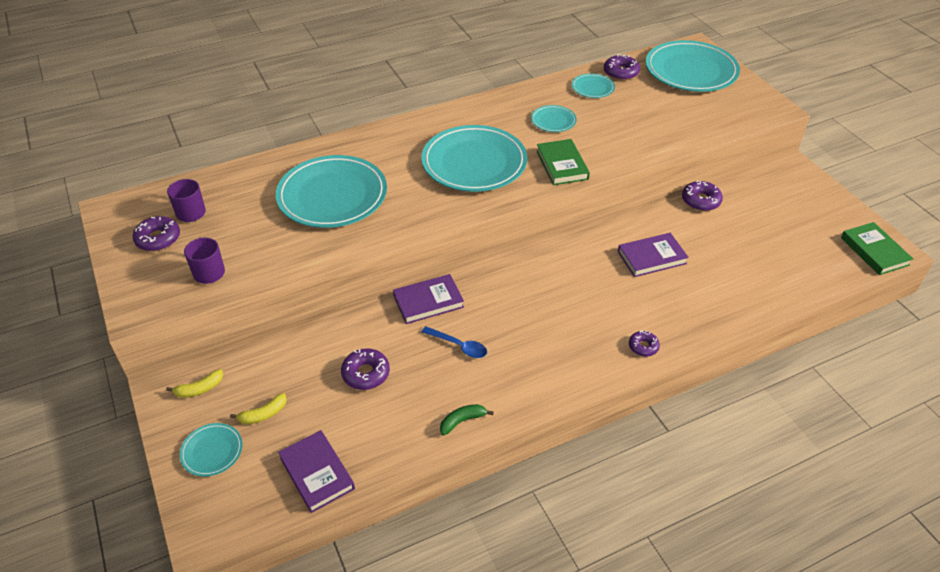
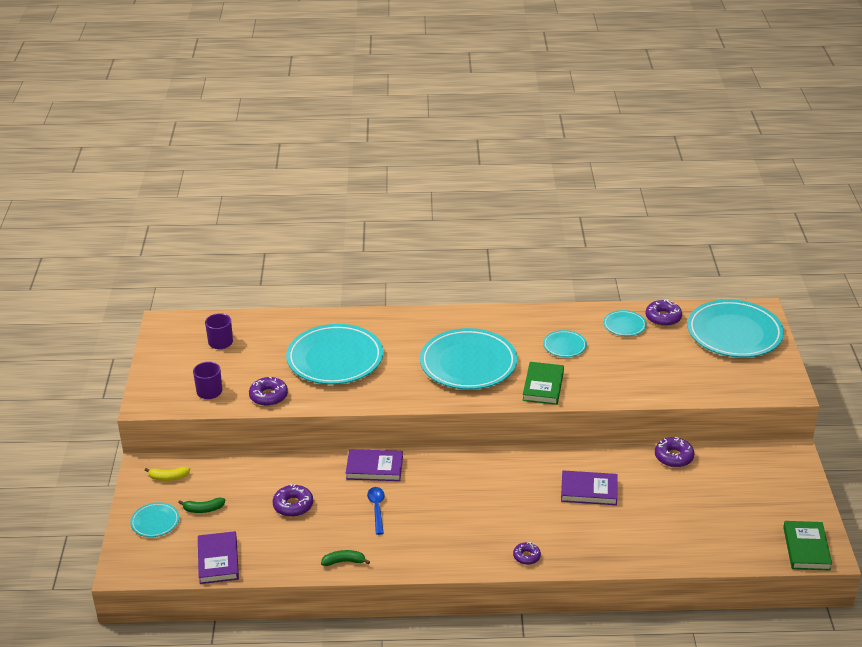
camera: 25 degrees right, 10 degrees down
(158, 239) = (187, 355): purple donut -> purple donut (268, 396)
(263, 414) = (203, 509): yellow banana -> green banana
(459, 346) = (377, 508): blue spoon -> blue spoon turned 150 degrees counterclockwise

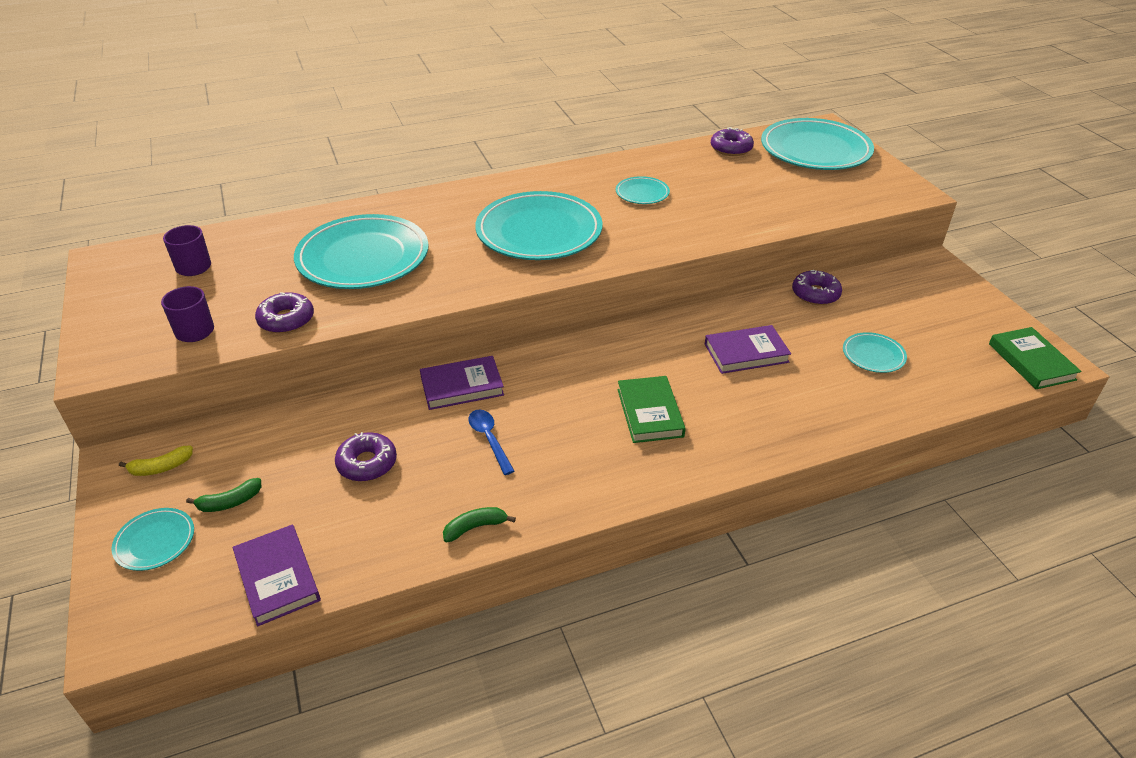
camera: 20 degrees left, 5 degrees up
(526, 556) = (721, 454): purple donut -> none
(543, 386) = (644, 239): green book -> green book (650, 413)
(624, 325) = (695, 162): turquoise plate -> turquoise plate (873, 355)

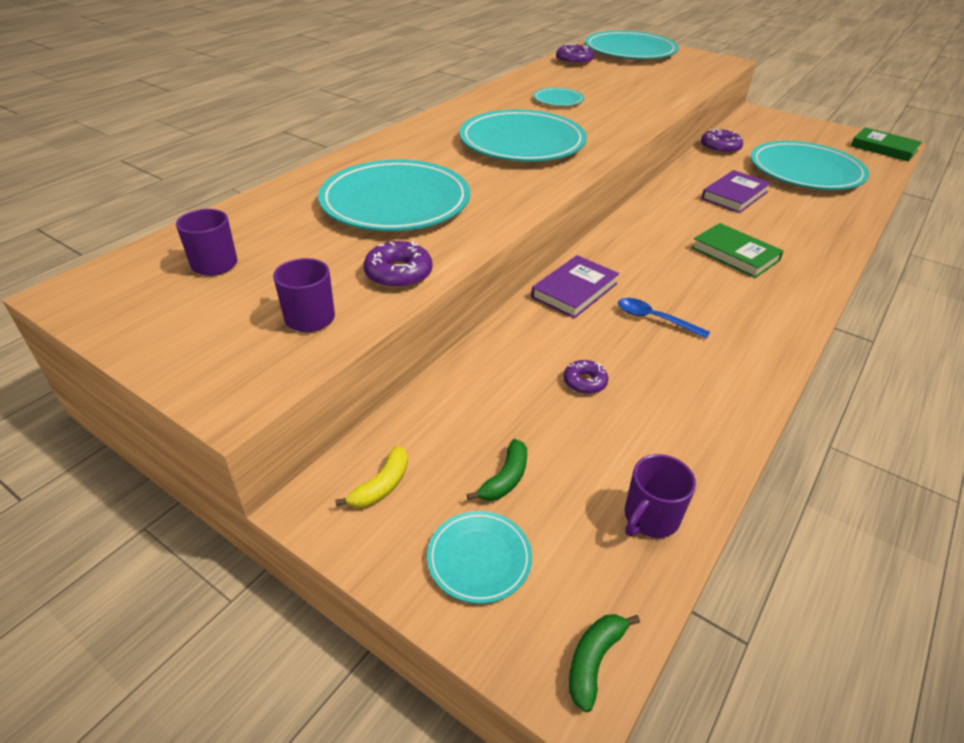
camera: 35 degrees left, 0 degrees up
(277, 577) = (650, 518): purple book -> purple mug
(367, 463) = (584, 382): purple donut -> purple donut, size x0.65
(475, 527) = (743, 387): green banana -> green banana (594, 660)
(873, 355) = (805, 171): turquoise plate -> turquoise plate, size x2.19

